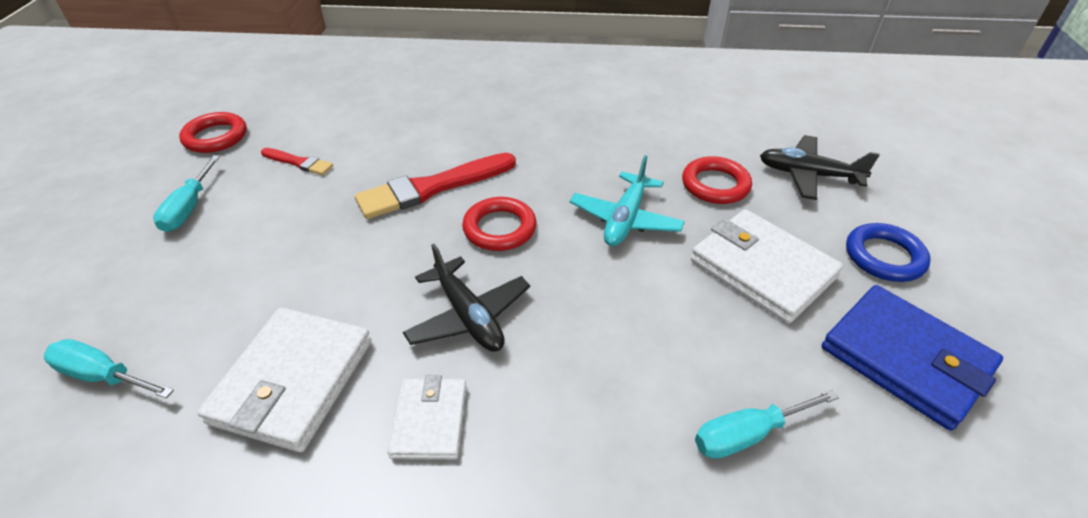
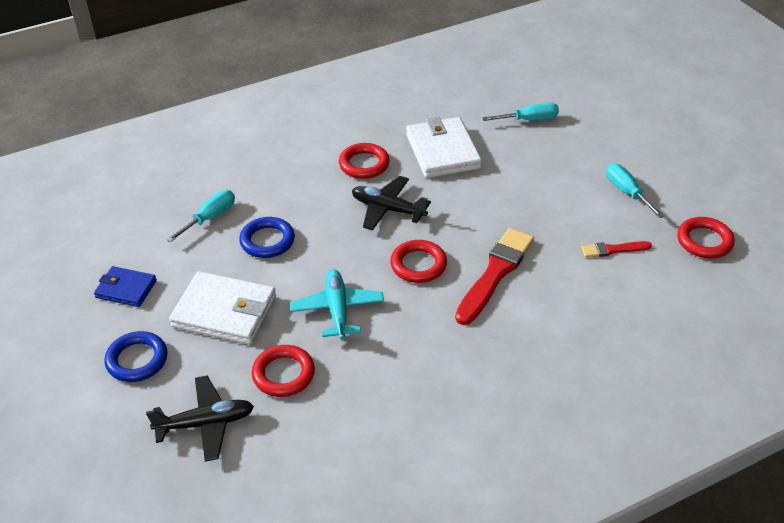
camera: 150 degrees right, 0 degrees up
(429, 421) = (364, 164): white wallet -> red ring
(667, 344) = (267, 241): none -> blue ring
(905, 359) = (126, 289): blue wallet -> blue wallet, size x0.59

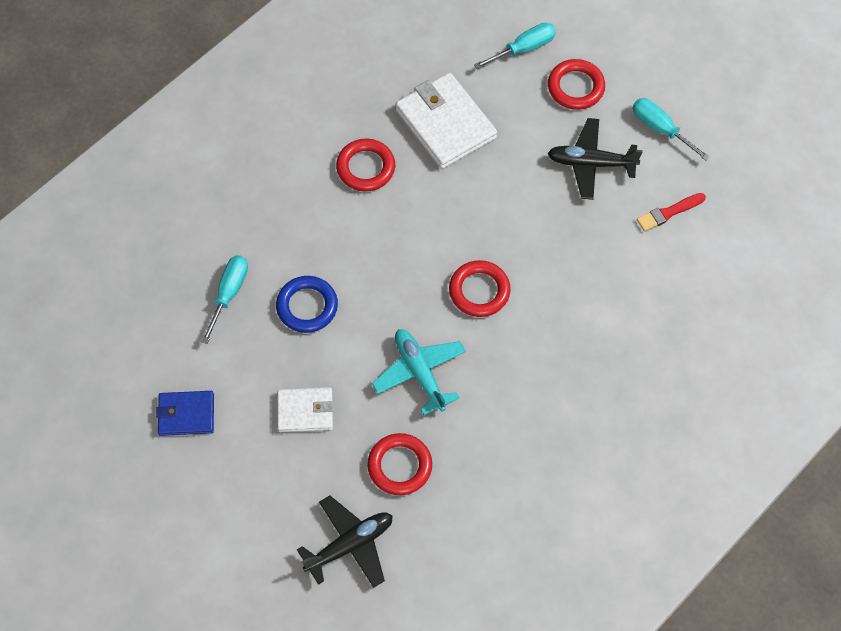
camera: 20 degrees left, 20 degrees up
(137, 360) = (244, 496): blue ring -> none
(224, 312) = (305, 411): white wallet -> white wallet, size x0.59
(388, 209) = (418, 225): black plane -> black plane (591, 163)
(495, 273) = (561, 279): red brush -> none
(704, 241) = (755, 174): red ring -> red ring (575, 87)

